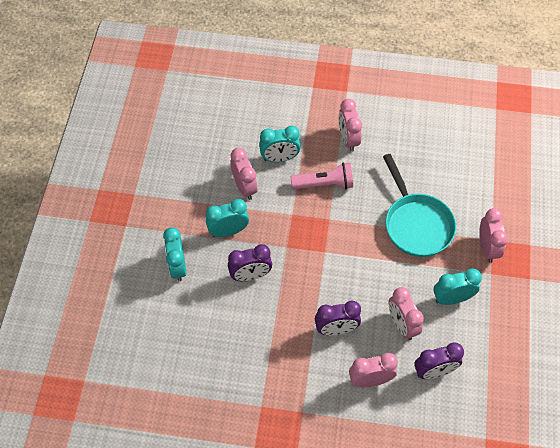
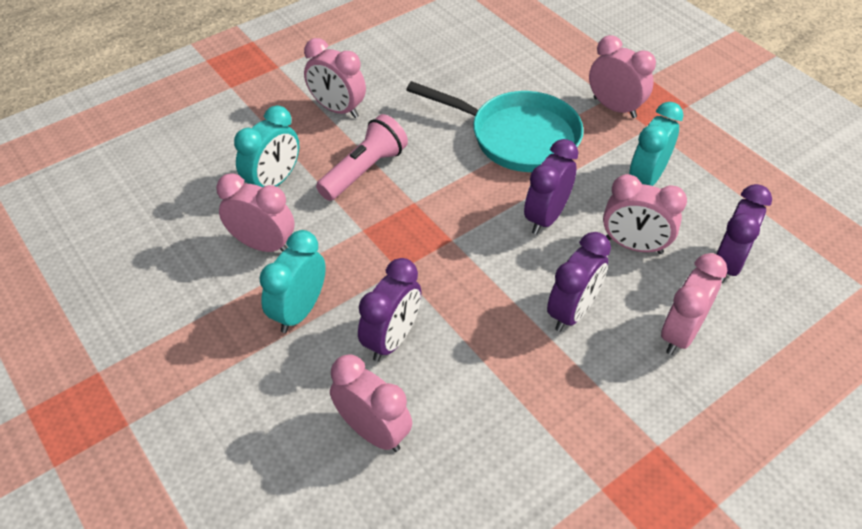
camera: 45 degrees left, 10 degrees down
(178, 267) = (274, 412): turquoise clock -> none
(204, 306) = (373, 431): none -> pink clock
(378, 277) = (546, 217): none -> purple clock

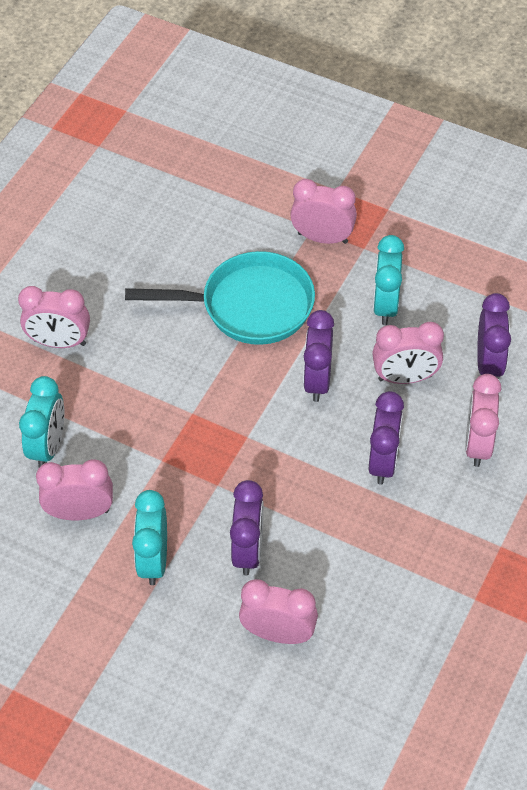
camera: 25 degrees left, 5 degrees up
(364, 170) = (127, 399): pink flashlight -> none

